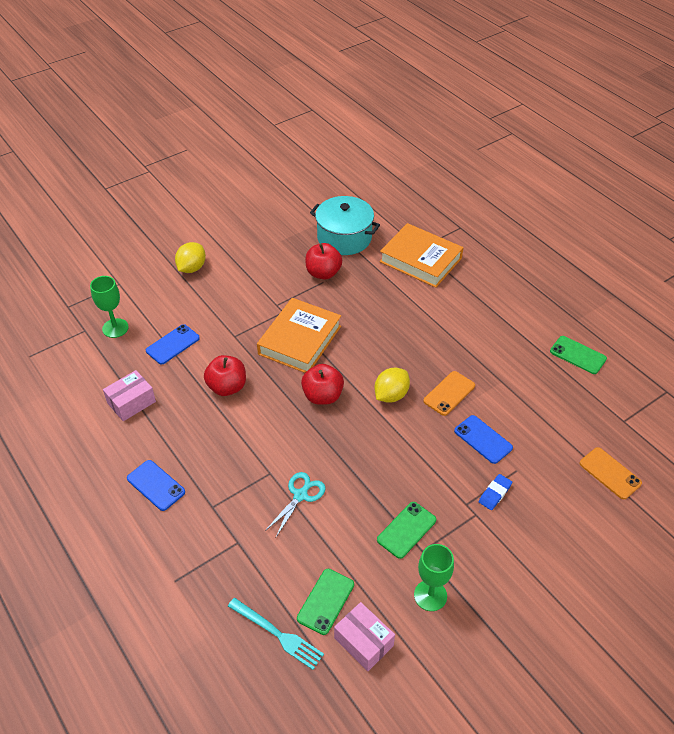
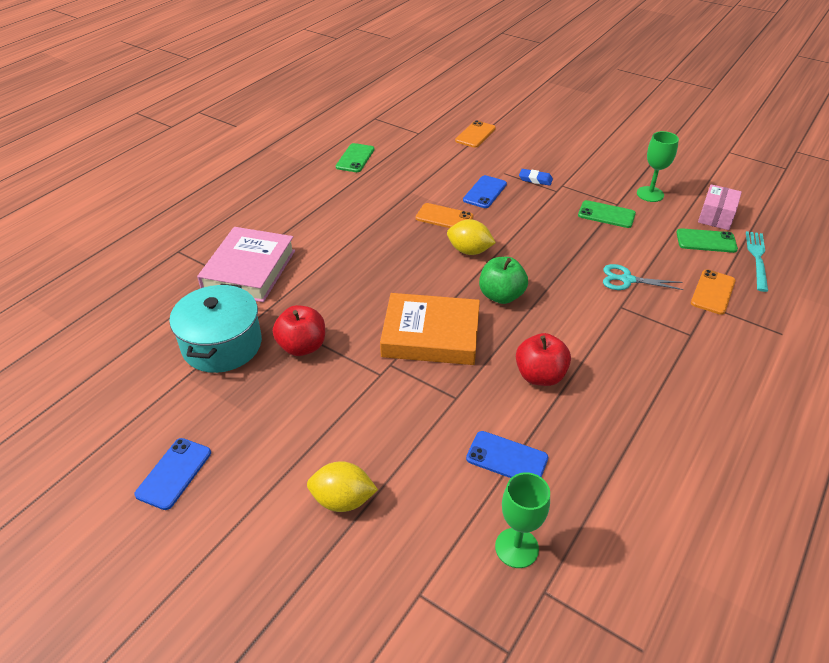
camera: 110 degrees left, 5 degrees down
(131, 402) = (626, 461): pink box -> none
(156, 485) = (708, 388): blue phone -> blue phone (174, 473)
(251, 557) = (713, 292): none -> orange phone
(322, 396) = (501, 296): red apple -> green apple
(420, 260) = (249, 270): orange book -> pink book

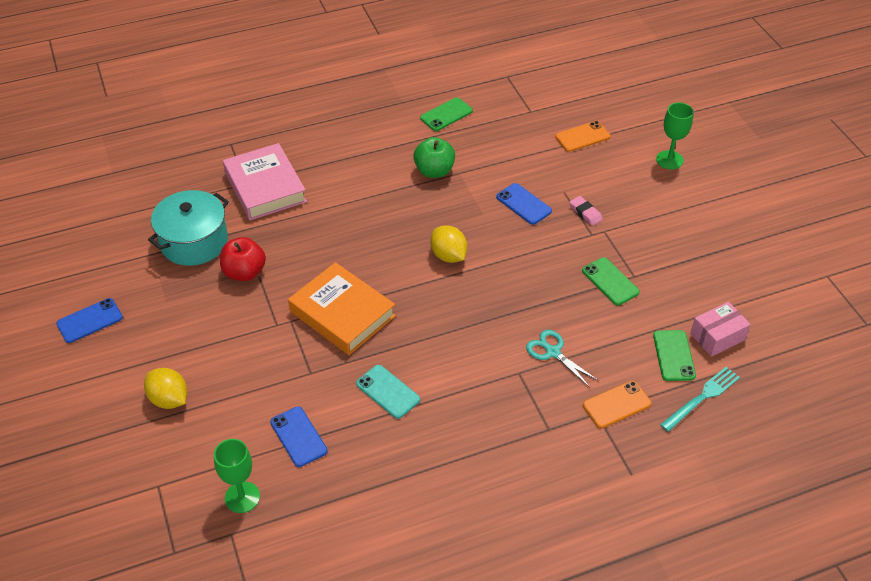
camera: 35 degrees right, 5 degrees up
(249, 270) = (265, 187): pink book -> pink book turned 75 degrees counterclockwise
(444, 217) = (461, 213): orange phone -> none
(485, 192) = (524, 204): blue phone -> blue phone turned 75 degrees clockwise
(501, 296) = (430, 310): green apple -> green apple (434, 171)
(535, 179) = (585, 213): blue eraser -> pink eraser
(540, 376) = (388, 391): red apple -> turquoise phone
(650, 194) = (679, 281): green goblet -> green goblet (669, 160)
(706, 241) = (673, 355): green phone -> green phone turned 45 degrees clockwise

